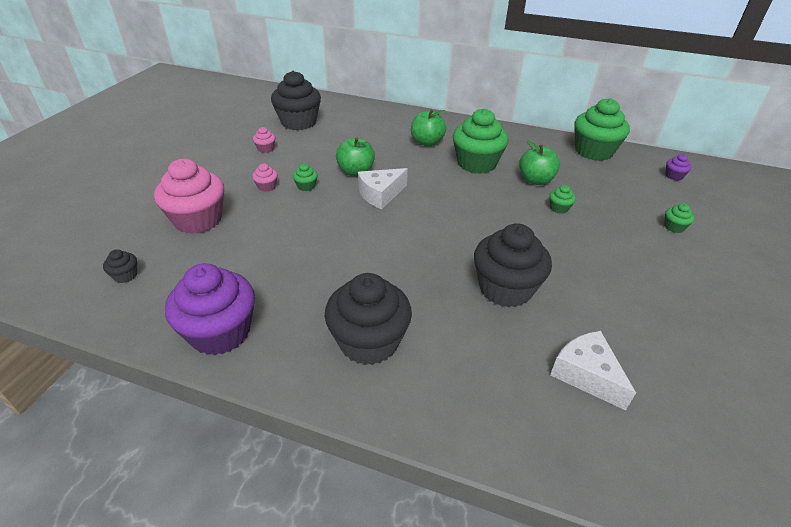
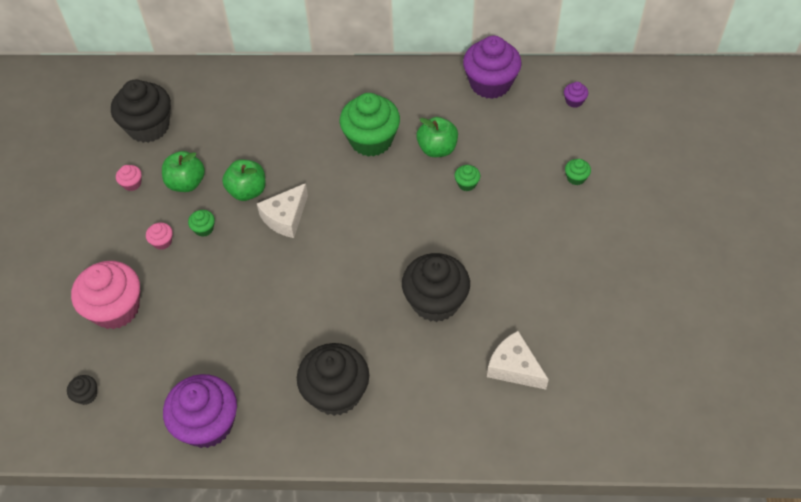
camera: 15 degrees left, 15 degrees up
(426, 142) = (308, 120): green apple -> green apple (186, 183)
(593, 151) = (490, 84): green cupcake -> purple cupcake

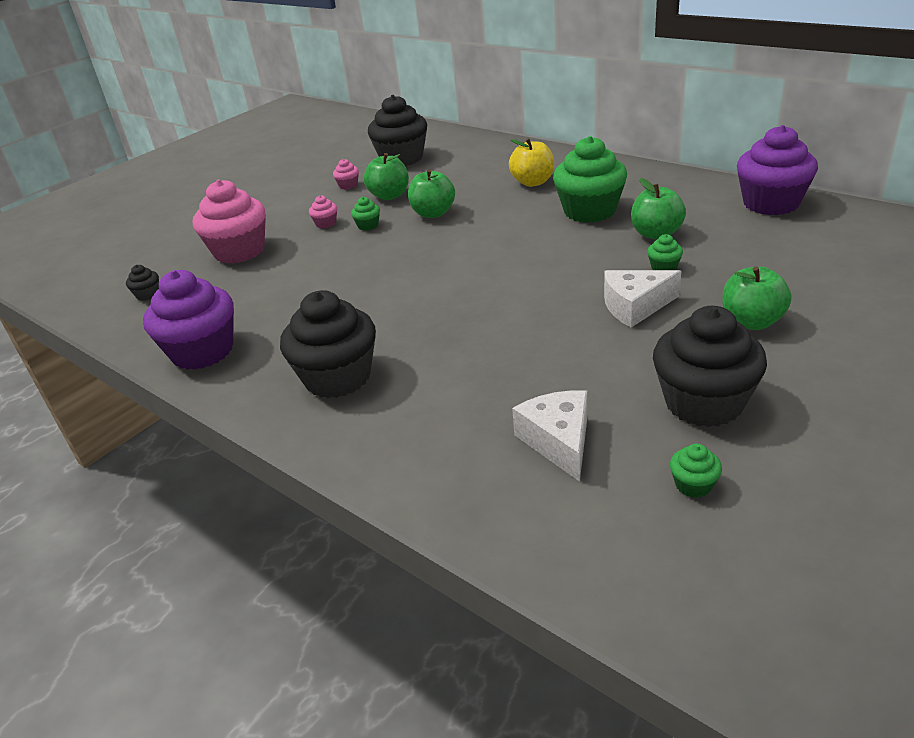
camera: 40 degrees right, 20 degrees down
(285, 217) = (446, 238): white cheese -> white cheese (635, 306)
(298, 119) = (533, 182): none -> yellow apple
(435, 301) = (525, 346): black cupcake -> black cupcake (703, 403)
(551, 214) = (751, 322): none -> green apple
(574, 101) = (875, 239): purple cupcake -> none
(576, 178) = (818, 301): green cupcake -> green cupcake (693, 485)

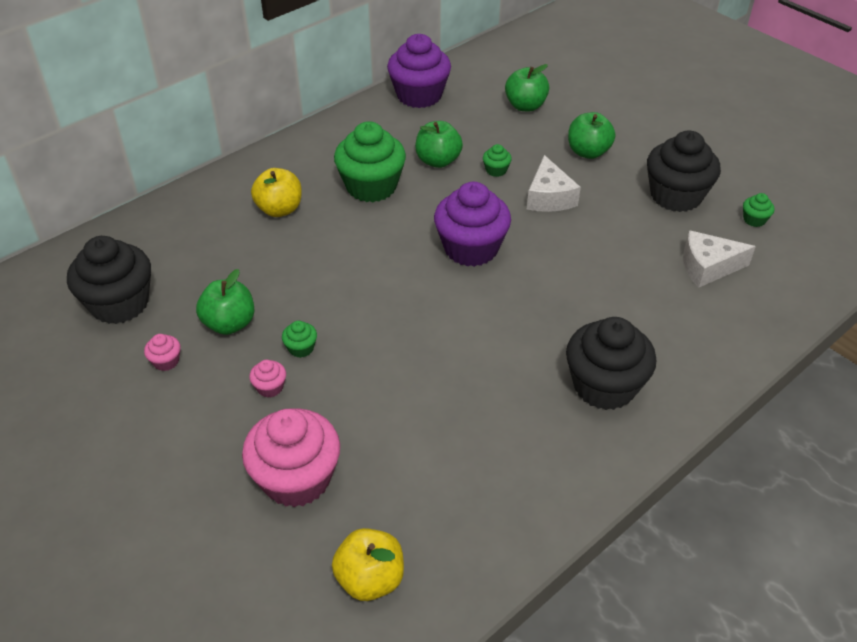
camera: 85 degrees left, 10 degrees up
(148, 294) = (370, 579): black cupcake -> yellow apple
(202, 351) = (529, 501): purple cupcake -> purple cupcake (471, 248)
(433, 213) = (304, 291): green apple -> green apple (525, 106)

